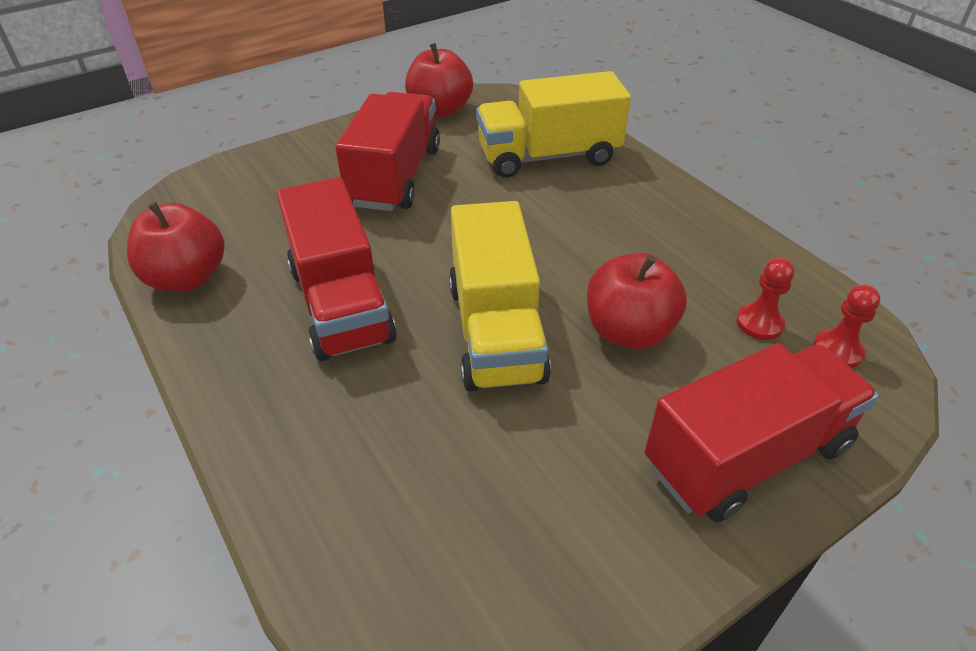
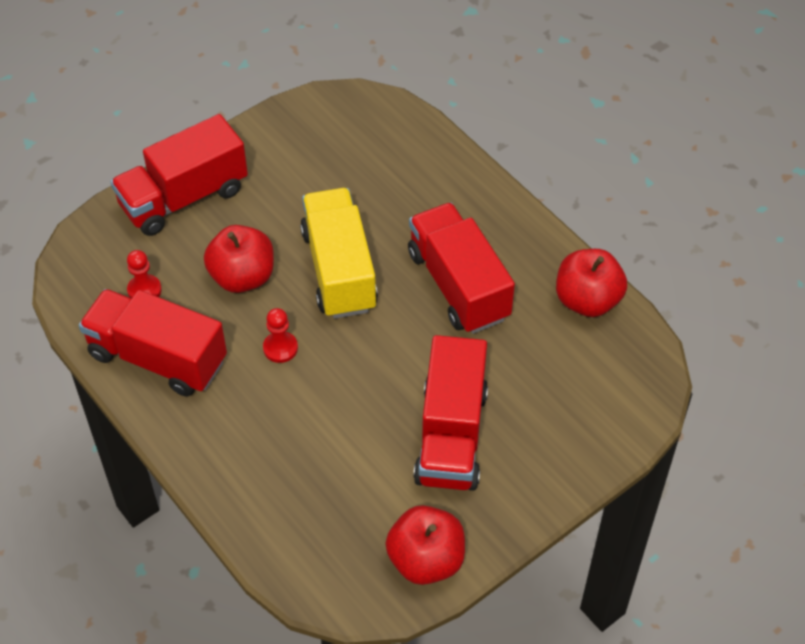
camera: 175 degrees right, 10 degrees up
(548, 156) = (297, 480): yellow truck -> none
(715, 252) = (158, 358): none -> red truck
(837, 351) = (97, 271): red pawn -> red pawn (280, 348)

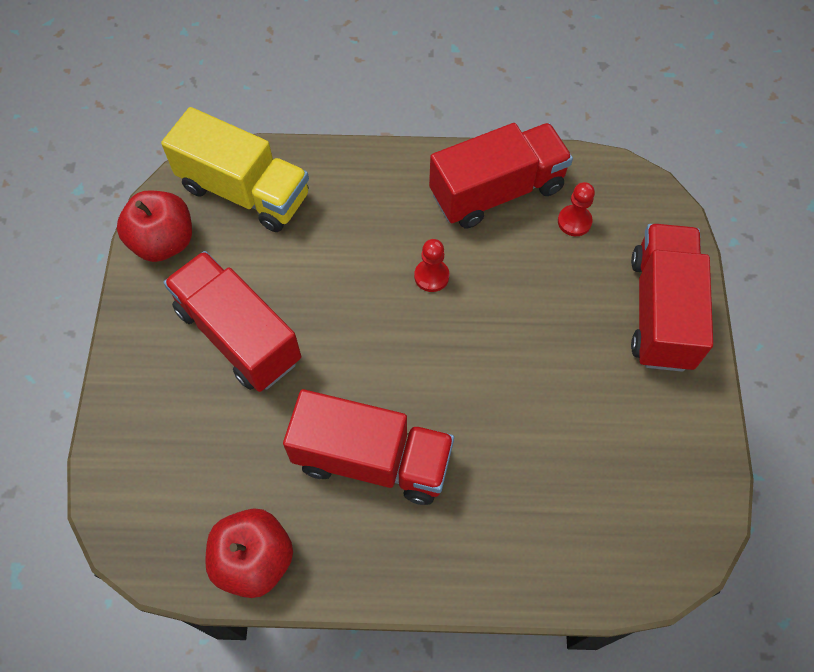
camera: 130 degrees right, 10 degrees up
(242, 277) = (529, 297): red apple -> none
(339, 270) = (474, 375): yellow truck -> yellow truck (244, 191)

